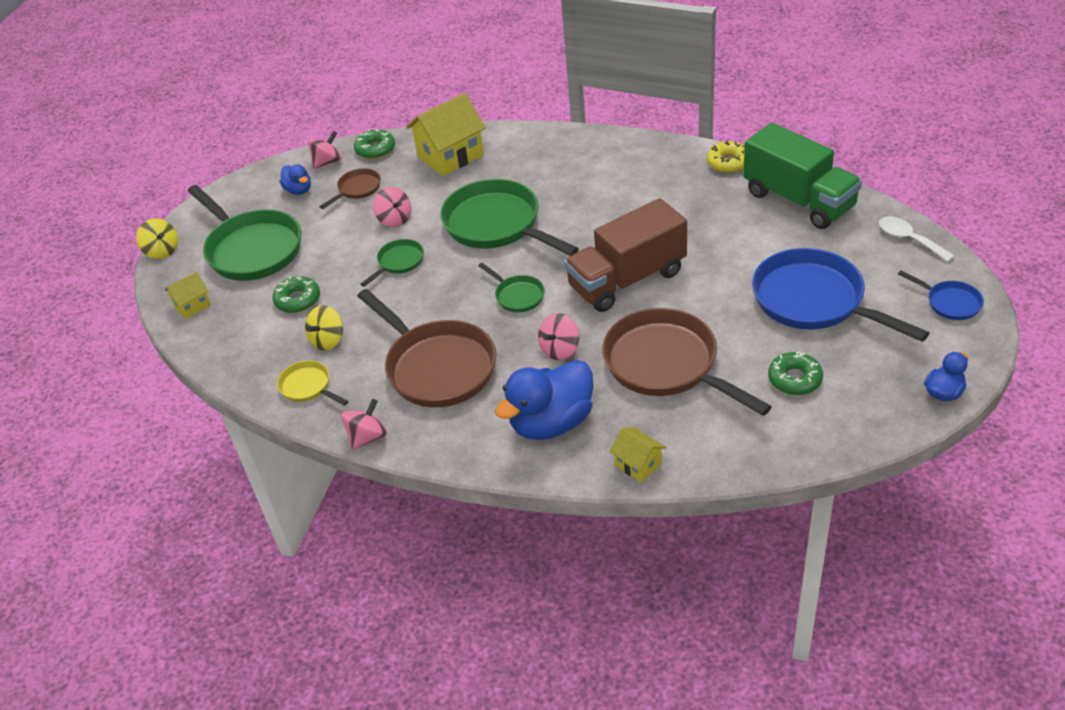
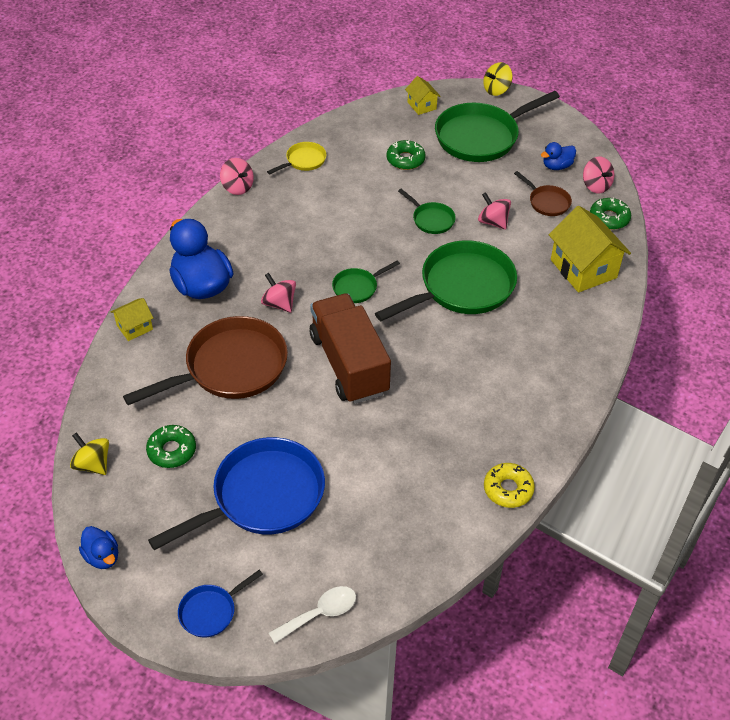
camera: 95 degrees right, 5 degrees up
(328, 340) = (350, 173): yellow spinning top -> yellow spinning top (93, 464)
(394, 219) = (493, 222): pink spinning top -> pink spinning top turned 75 degrees clockwise
(437, 367) = (293, 230): brown pan -> none
(798, 200) = (421, 533): green truck -> none

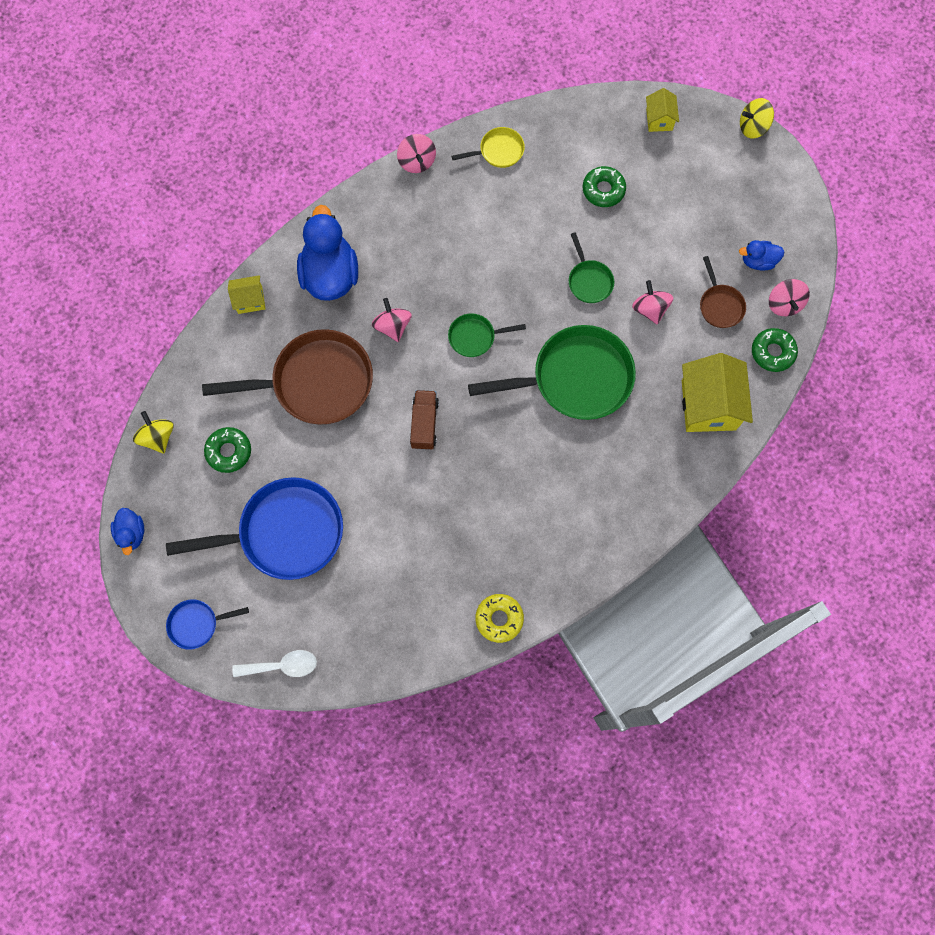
camera: 25 degrees right, 25 degrees up
(349, 364) = (424, 424): brown truck -> brown truck, size x0.51
(481, 137) = (699, 189): green pan -> none

